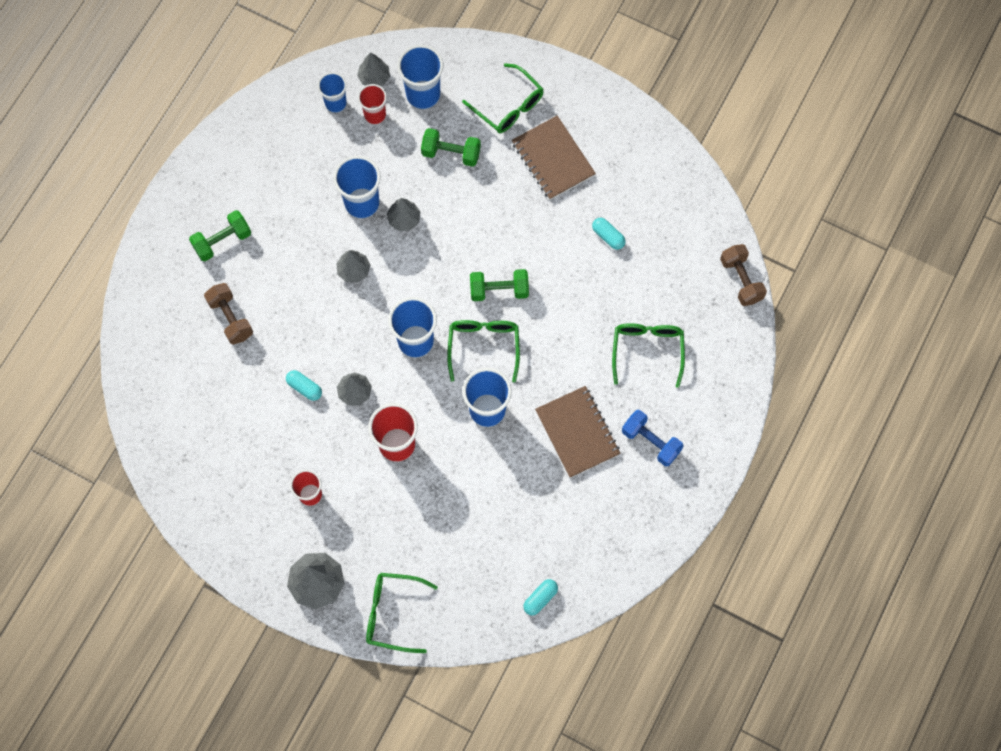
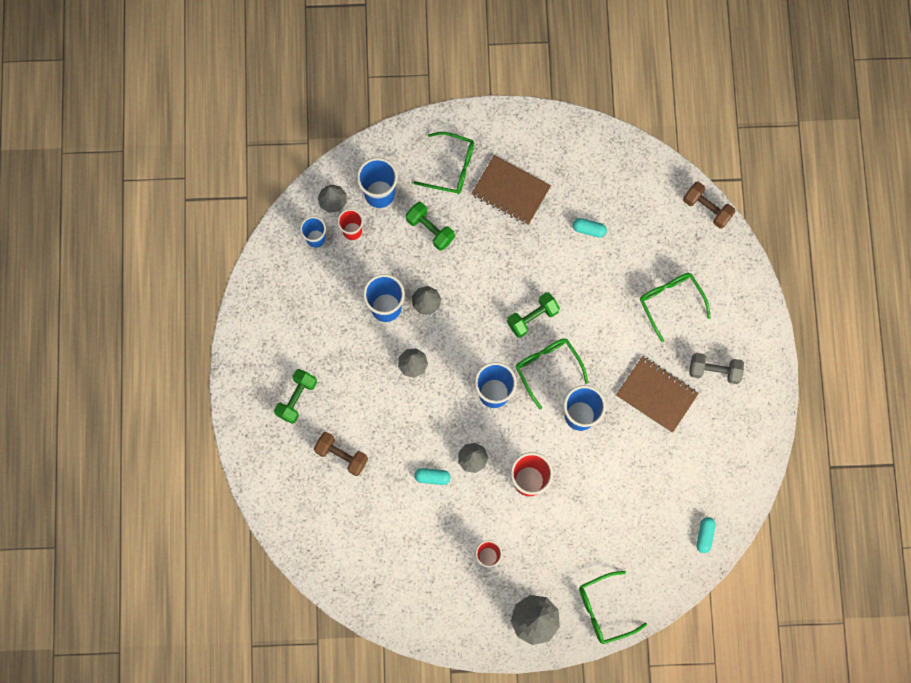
camera: 30 degrees left, 5 degrees up
(451, 153) = (430, 229): green dumbbell -> green dumbbell turned 60 degrees clockwise
(651, 442) = (714, 371): blue dumbbell -> grey dumbbell

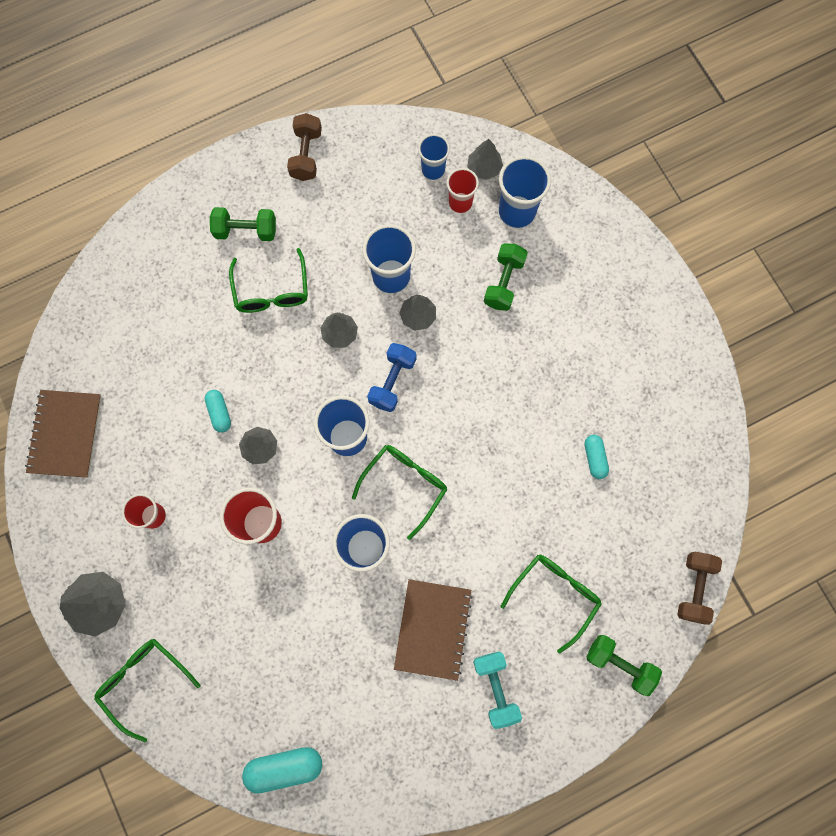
camera: 65 degrees right, 0 degrees up
(341, 455) = (202, 305): brown dumbbell -> brown dumbbell (306, 155)
(451, 167) = (588, 273): green glasses -> green glasses (272, 291)
(467, 343) = (392, 381): none -> blue dumbbell
(511, 191) = (594, 349): brown notebook -> brown notebook (65, 434)
(532, 317) = (457, 441): green dumbbell -> green dumbbell (619, 664)
(704, 535) = (284, 767): turquoise capsule -> turquoise capsule, size x1.63
(714, 371) = (495, 688): grey dumbbell -> turquoise dumbbell

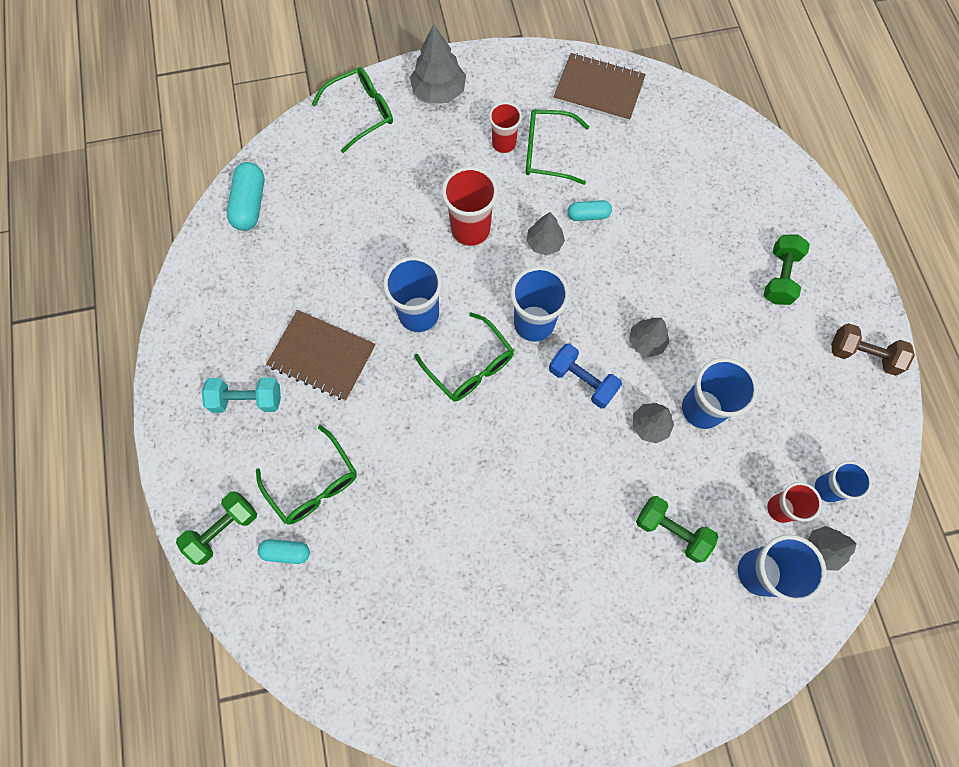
camera: 105 degrees right, 5 degrees down
(272, 291) = (707, 287): green glasses -> green glasses (547, 152)
(594, 458) = (443, 572): turquoise capsule -> turquoise capsule (286, 552)
(694, 588) = (269, 639): brown dumbbell -> none

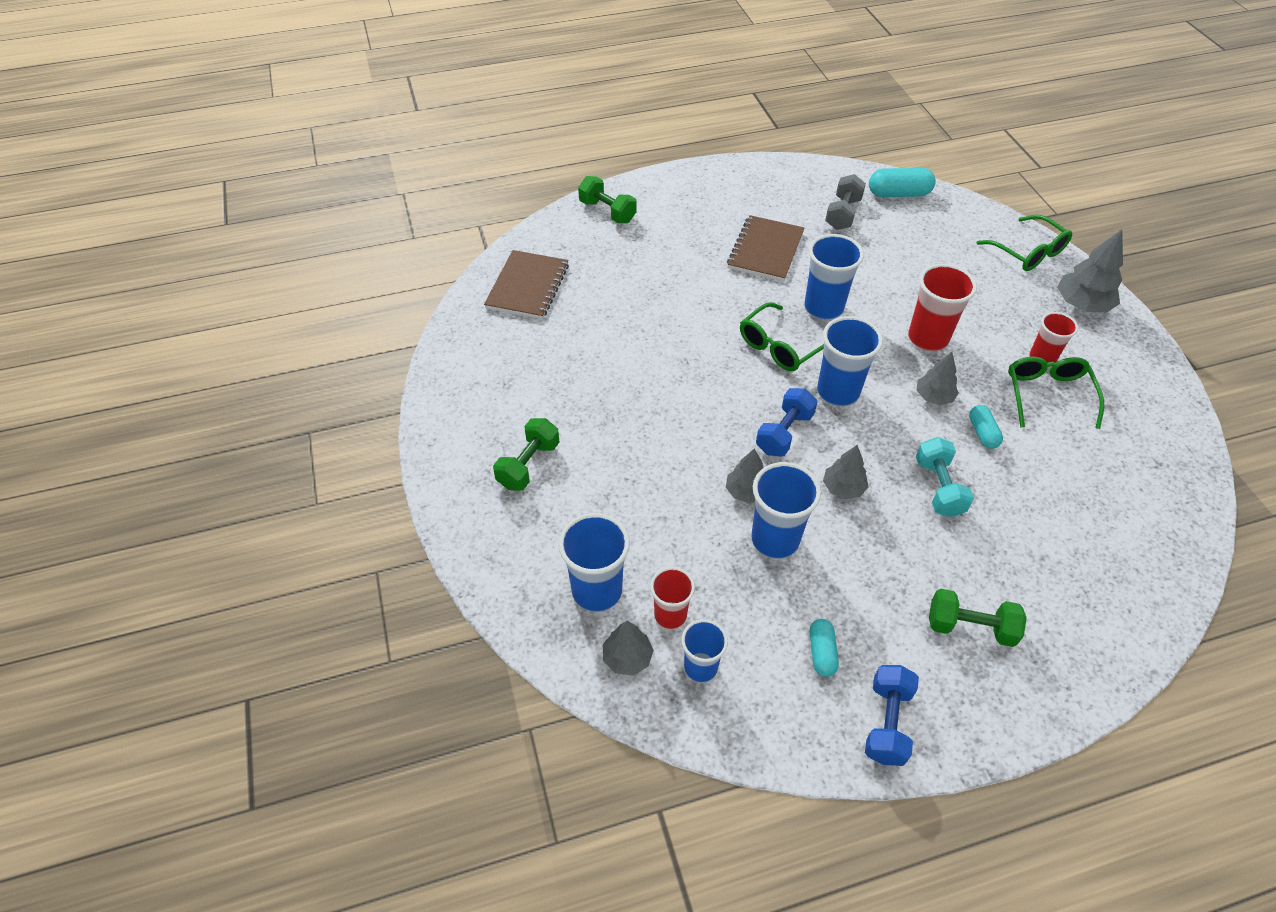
camera: 85 degrees right, 20 degrees down
(247, 400) = (716, 212): turquoise dumbbell -> turquoise dumbbell (938, 487)
(274, 266) = (842, 214): none -> grey dumbbell
(286, 552) = (592, 246): turquoise capsule -> turquoise capsule (821, 652)
(314, 484) = (650, 256): green glasses -> none
(598, 89) = (1158, 439): brown notebook -> brown notebook (527, 286)
(671, 531) = (635, 511): green dumbbell -> green dumbbell (528, 465)
(863, 355) = (887, 723): brown dumbbell -> blue dumbbell

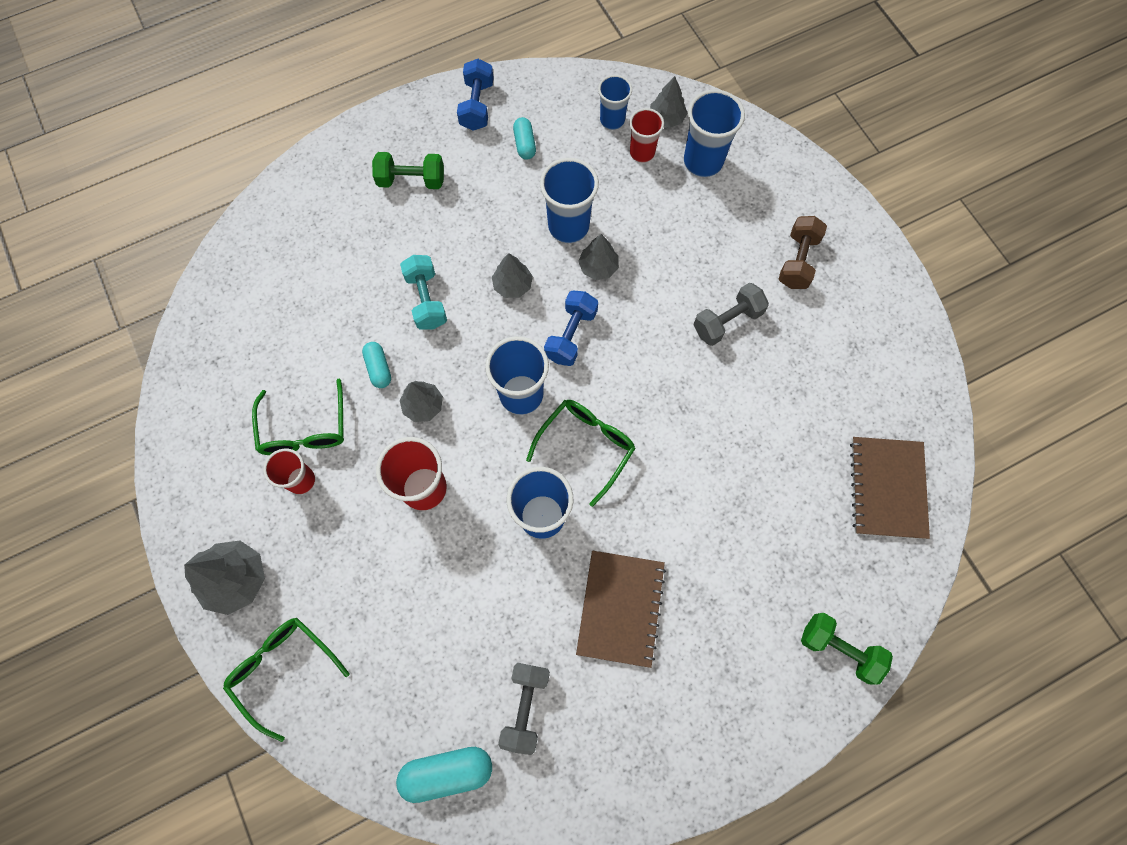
camera: 170 degrees right, 20 degrees up
(528, 465) = (797, 261): green dumbbell -> brown dumbbell
(622, 422) = (727, 321): none -> grey dumbbell

